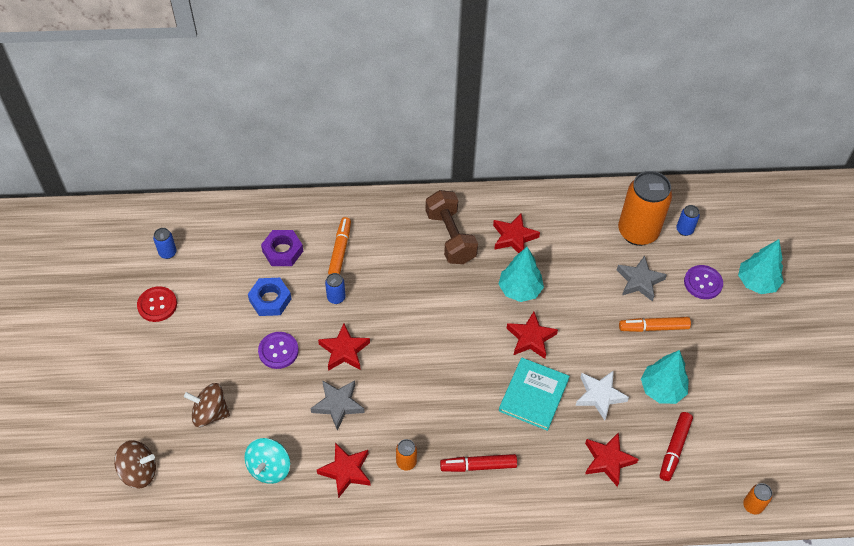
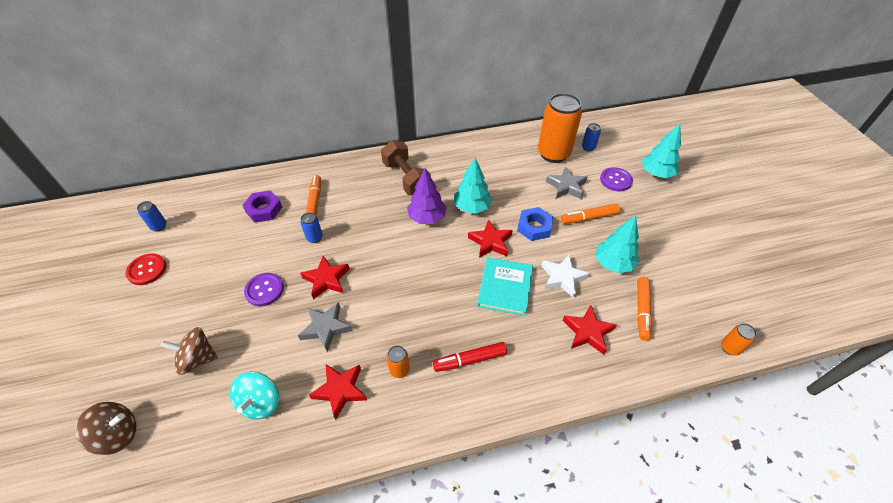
camera: 10 degrees left, 5 degrees down
(270, 300) = (254, 249): blue nut -> blue nut (534, 227)
(465, 294) = (427, 218): none -> purple tree
(513, 237) = (458, 171): red star -> none
(674, 449) = (642, 311): red marker -> orange marker

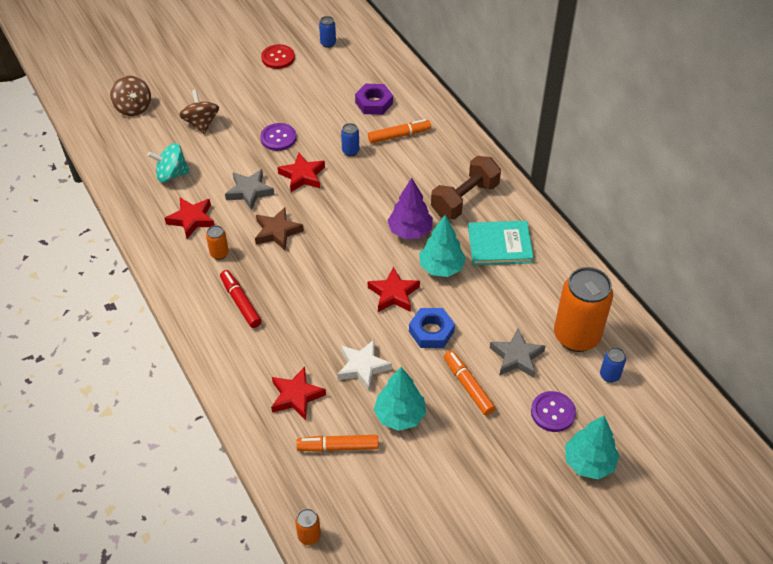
camera: 75 degrees right, 0 degrees up
(390, 313) = (277, 232): none -> brown star
(505, 287) = (334, 317): turquoise book -> turquoise book (500, 245)

